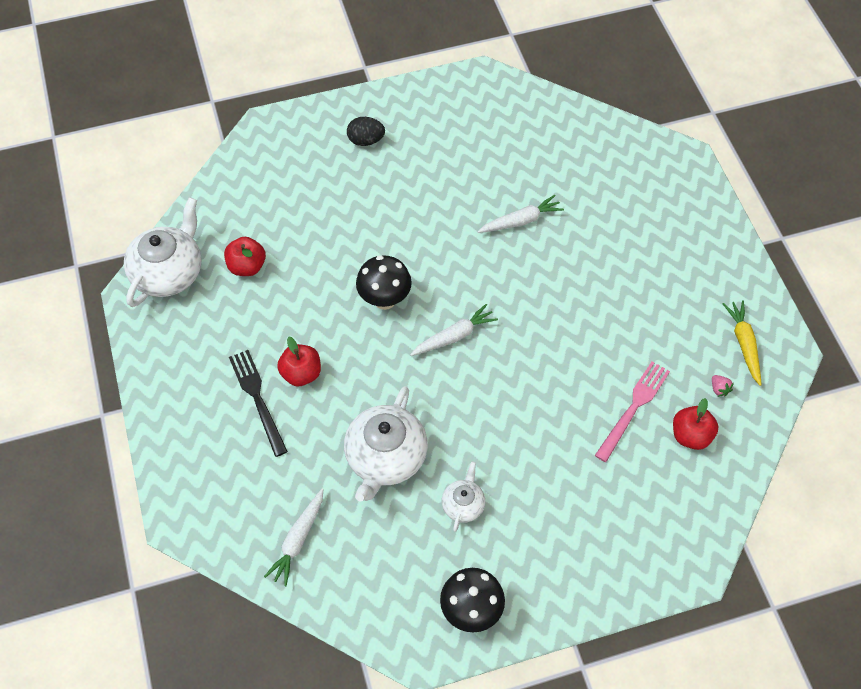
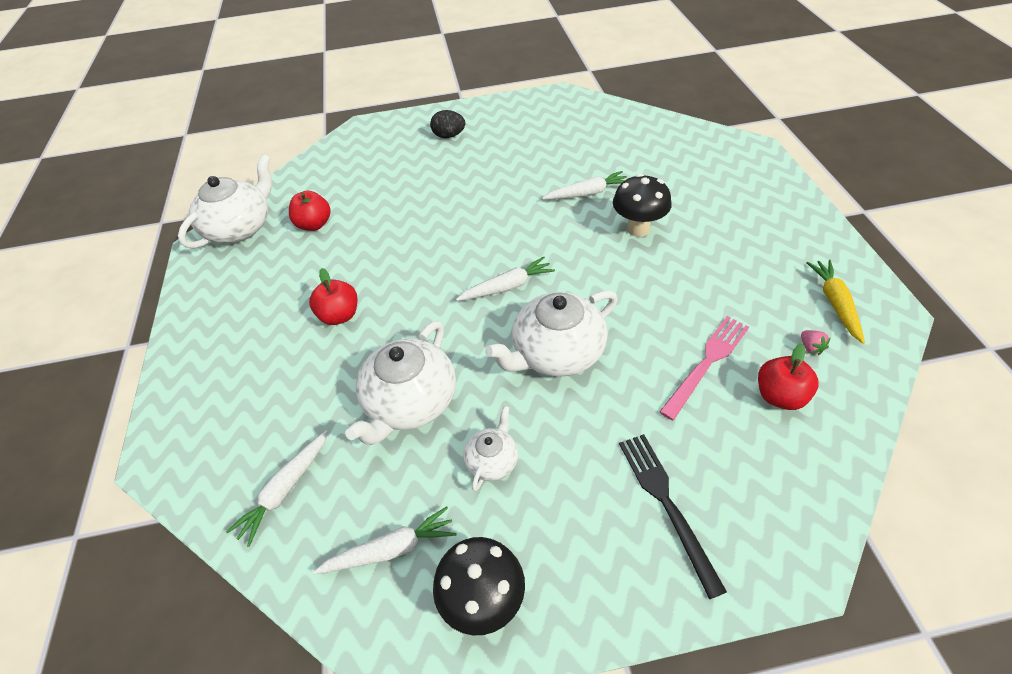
camera: 10 degrees right, 10 degrees down
(257, 398) = (287, 337): black fork -> black fork (666, 504)
(384, 300) = (441, 254): black mushroom -> black mushroom (638, 229)
(395, 580) = (391, 549): none -> white carrot
(506, 403) = (556, 352): none -> white teapot

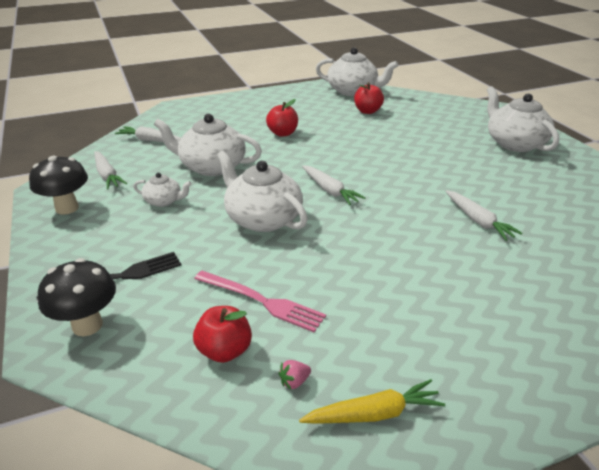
camera: 75 degrees right, 15 degrees down
(449, 136) = (514, 143): black egg -> white teapot
(638, 229) = (438, 255): black mushroom -> black mushroom (87, 325)

